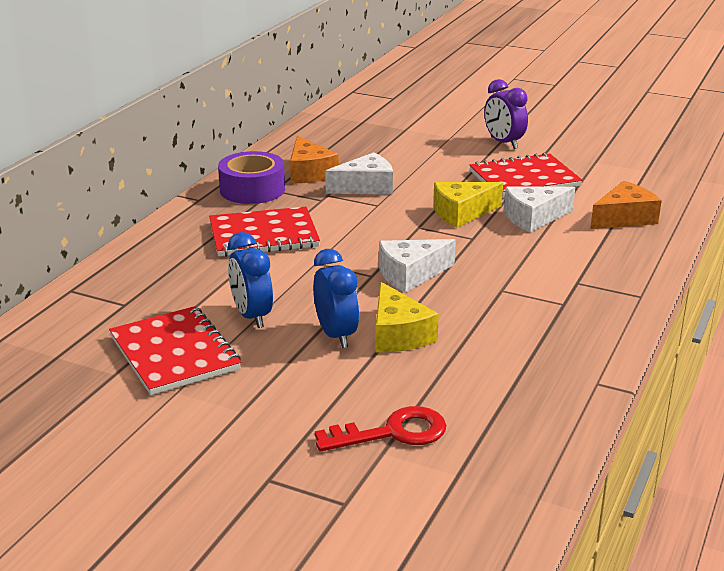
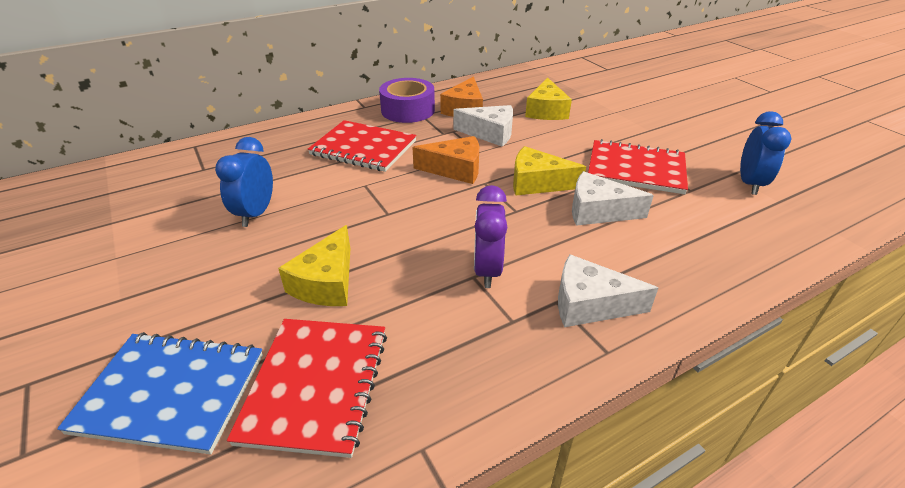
camera: 35 degrees right, 10 degrees up
(174, 353) = (166, 222): red notebook -> red notebook (316, 385)
(336, 335) = (282, 259): blue clock -> blue clock (750, 184)
(389, 153) = (546, 111): none -> yellow cheese
(392, 433) = (171, 392): red key -> blue notebook
(410, 274) = (417, 226): white cheese -> white cheese (589, 304)
(503, 143) = (657, 130): purple clock -> purple clock (487, 270)
(624, 218) = (694, 246): orange cheese -> orange cheese (455, 169)

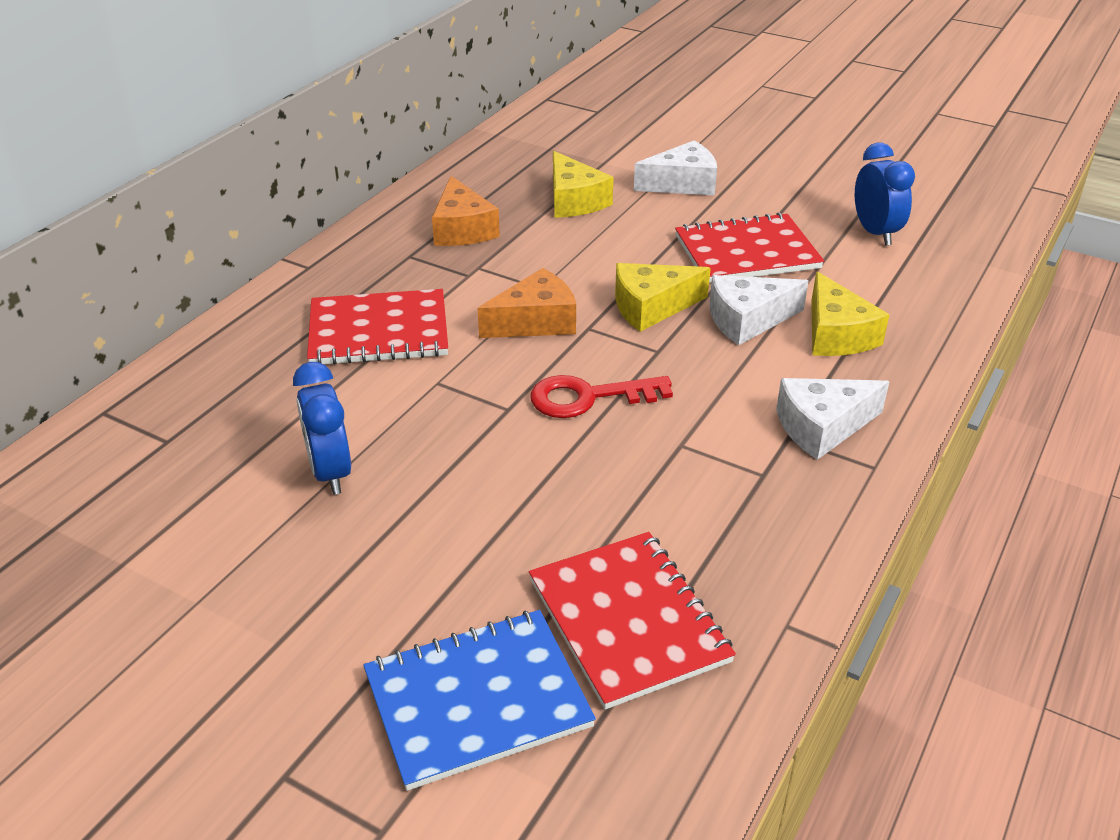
camera: 30 degrees left, 0 degrees up
(326, 282) = (523, 517): yellow cheese -> yellow cheese (836, 334)
(408, 110) = (381, 254): purple tape -> none
(442, 224) = (588, 397): none -> red key
(487, 270) = (690, 432): purple clock -> none
(490, 133) = (531, 256): white cheese -> white cheese (682, 184)

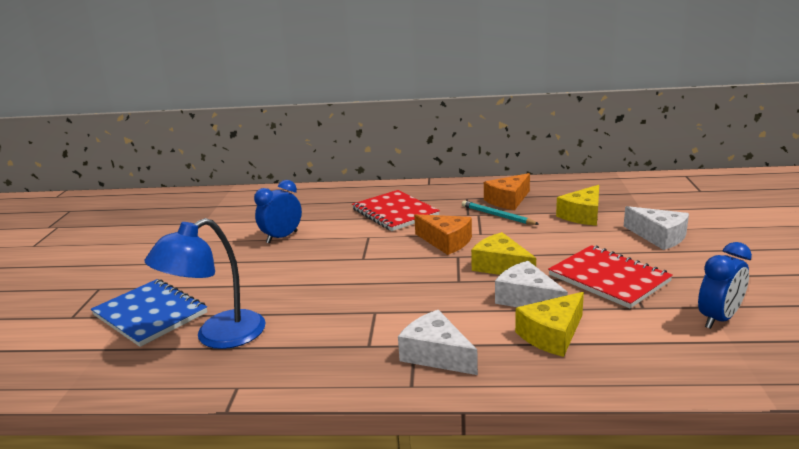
camera: 65 degrees right, 15 degrees down
(501, 255) = (497, 215): none -> turquoise pencil
(588, 397) = (392, 274): red key -> none
(628, 620) = (218, 336): red notebook -> blue lamp

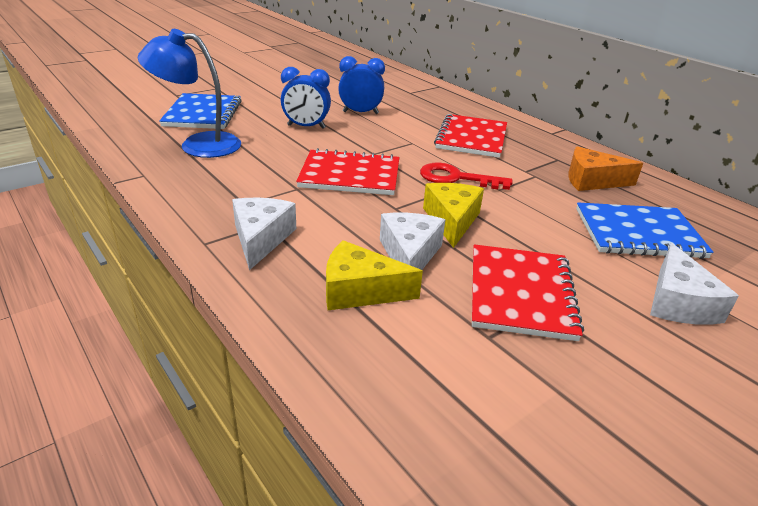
camera: 45 degrees right, 10 degrees up
(385, 281) = (350, 175): none -> red notebook
(446, 242) = (456, 178): orange cheese -> red key
(497, 215) = (549, 186): turquoise pencil -> none
(582, 215) = (638, 233): yellow cheese -> blue notebook
(718, 319) = (538, 409): blue clock -> blue clock (306, 127)

